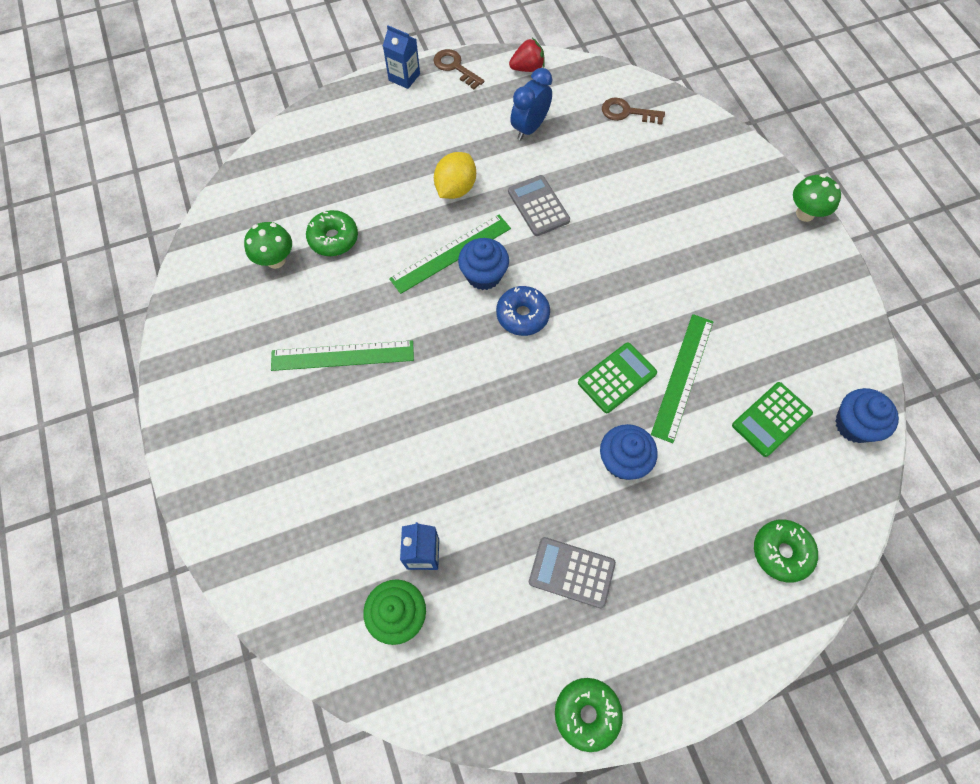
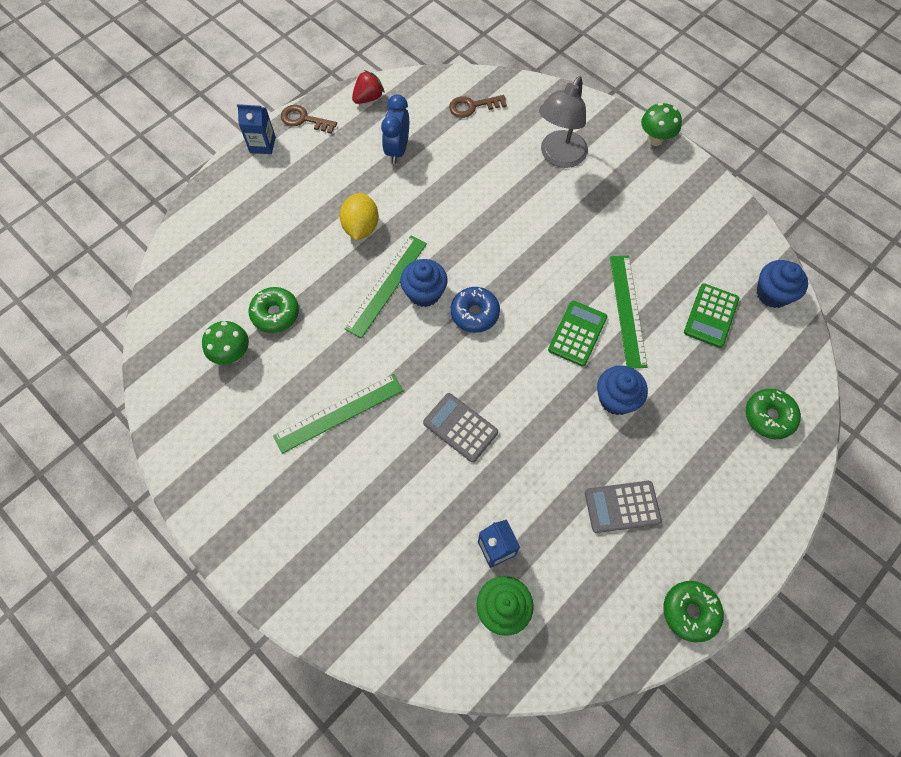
camera: 25 degrees left, 0 degrees up
(538, 206) = (440, 215): grey calculator -> grey calculator (460, 427)
(691, 194) = (559, 157): none -> grey lamp

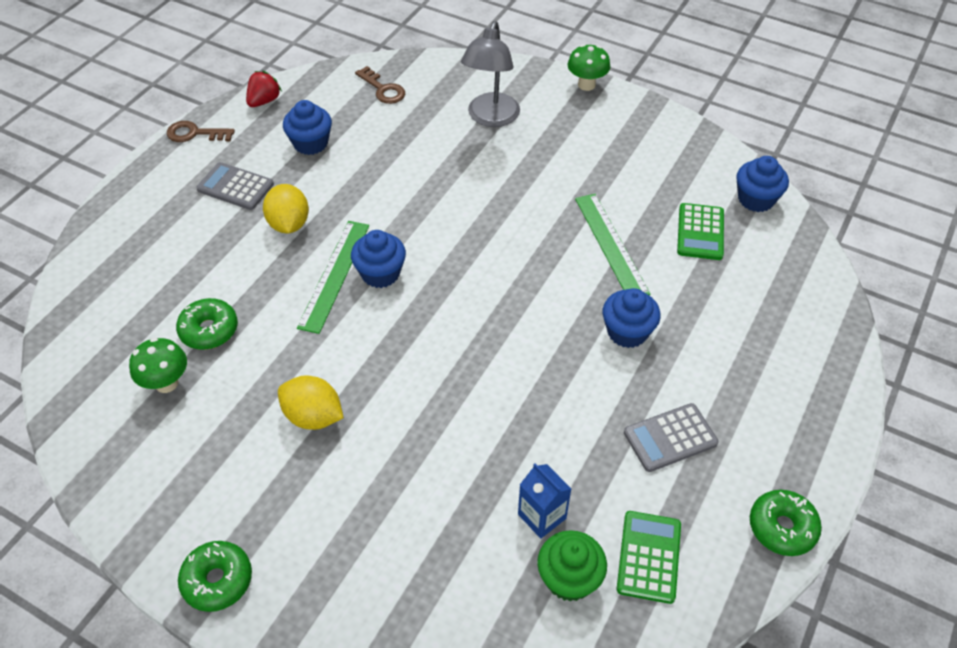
camera: 15 degrees left, 15 degrees down
(262, 144) = (152, 166): blue carton -> none
(339, 413) = (313, 416): green ruler -> yellow lemon
(397, 150) = (310, 143): blue clock -> blue cupcake
(460, 427) = (461, 399): grey calculator -> grey calculator (235, 187)
(472, 106) = (383, 89): brown key -> brown key turned 105 degrees counterclockwise
(474, 313) = (444, 282): blue donut -> none
(577, 333) = (564, 278): green calculator -> green calculator (649, 557)
(769, 416) = (794, 313): green donut -> green donut (217, 580)

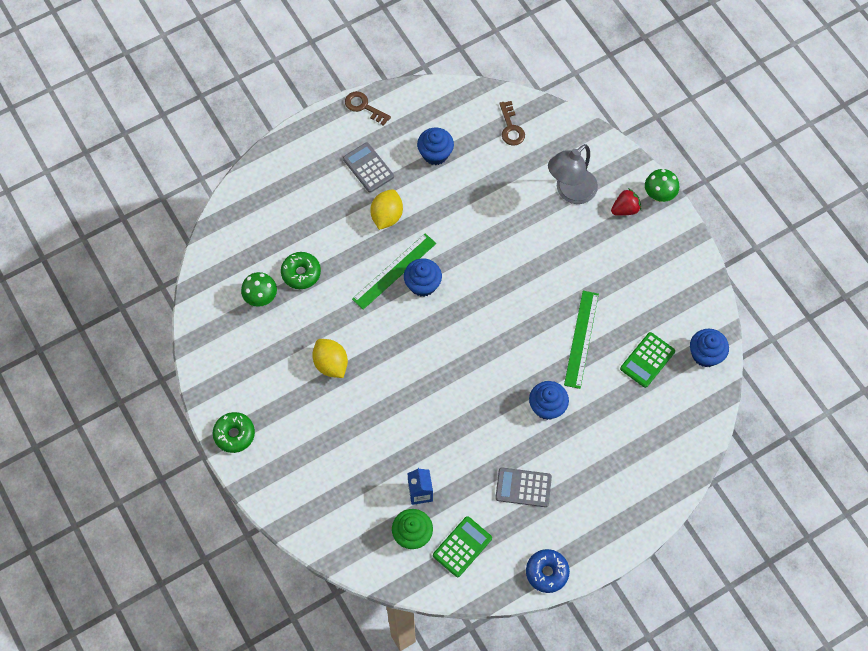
camera: 30 degrees right, 15 degrees up
(264, 101) = (423, 99): red strawberry -> red strawberry (625, 209)
(782, 527) = (547, 572): green donut -> blue donut

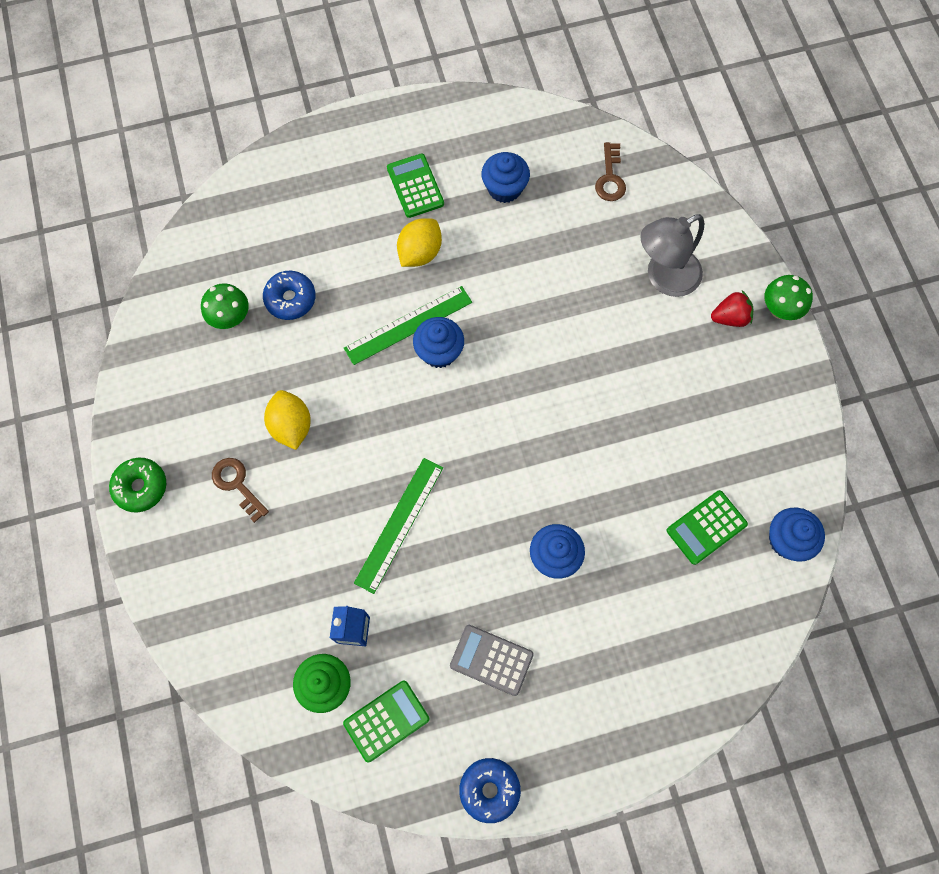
camera: 15 degrees right, 5 degrees up
(301, 273) = (290, 299): green donut -> blue donut
(364, 107) = (433, 109): brown key -> brown key (237, 485)
(368, 168) = (415, 186): grey calculator -> green calculator
(581, 339) = (625, 476): green ruler -> green ruler (399, 524)

